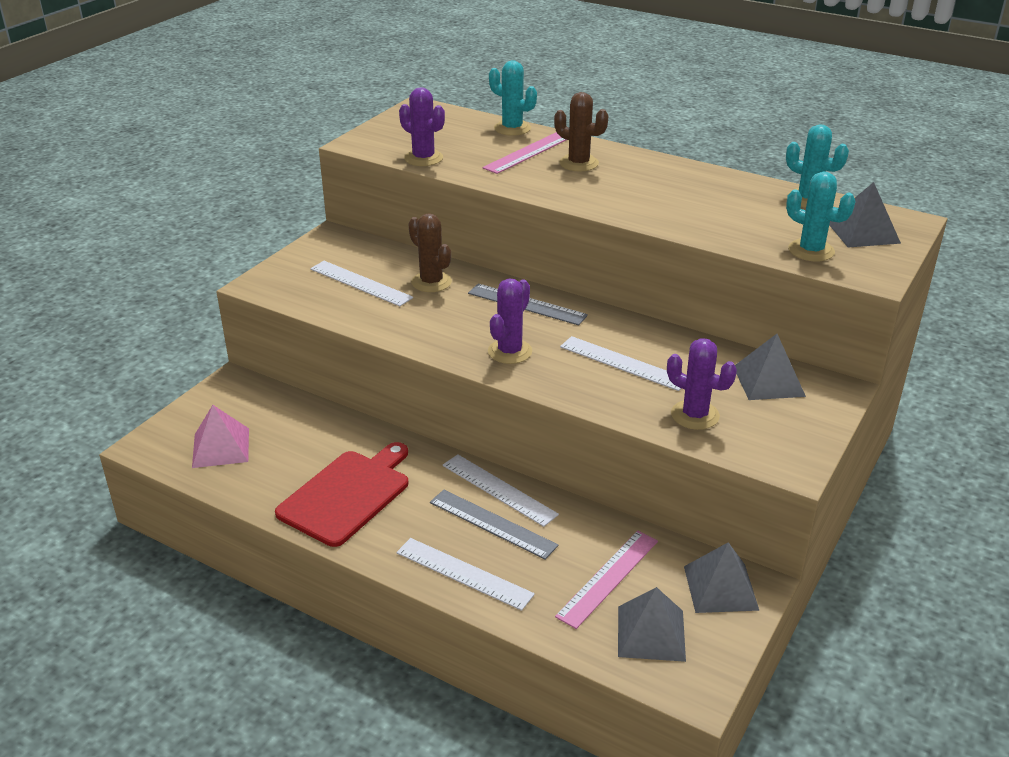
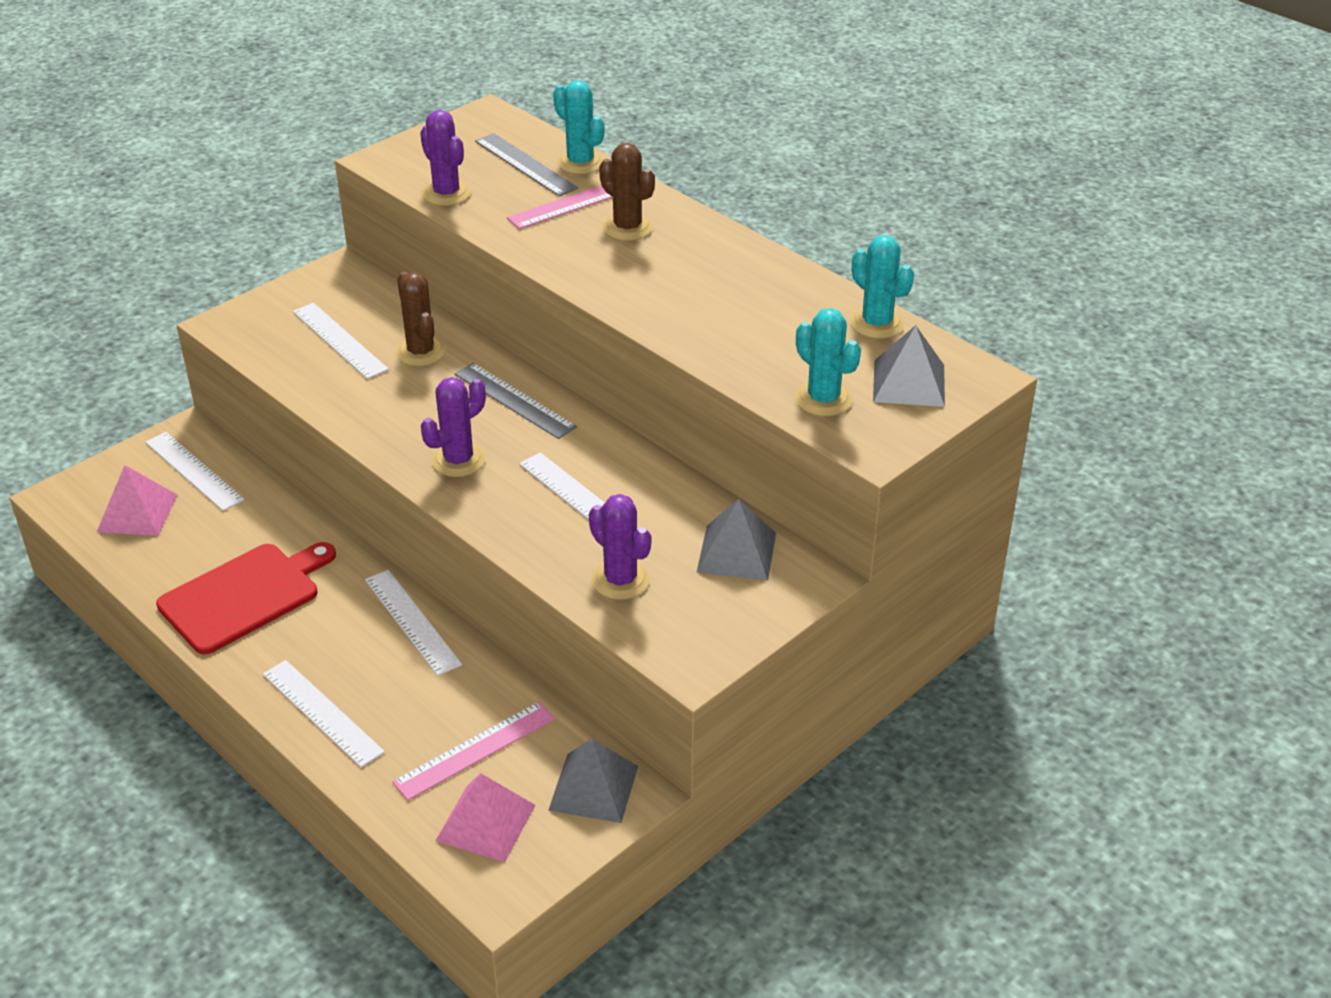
camera: 15 degrees right, 5 degrees up
(254, 408) = (194, 471): none -> white ruler
(492, 523) = (383, 661): grey ruler -> grey ruler (525, 164)
(651, 633) = (486, 822): grey pyramid -> pink pyramid

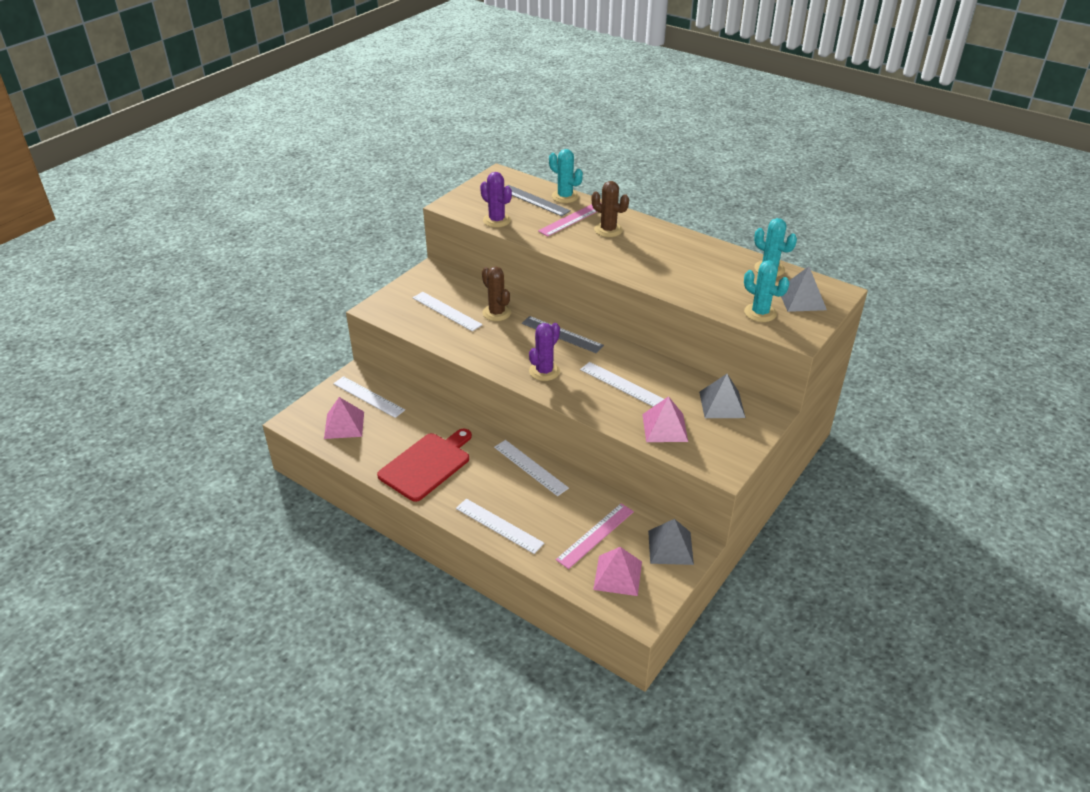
camera: 10 degrees left, 0 degrees up
(620, 580) = (664, 427): purple cactus -> pink pyramid

